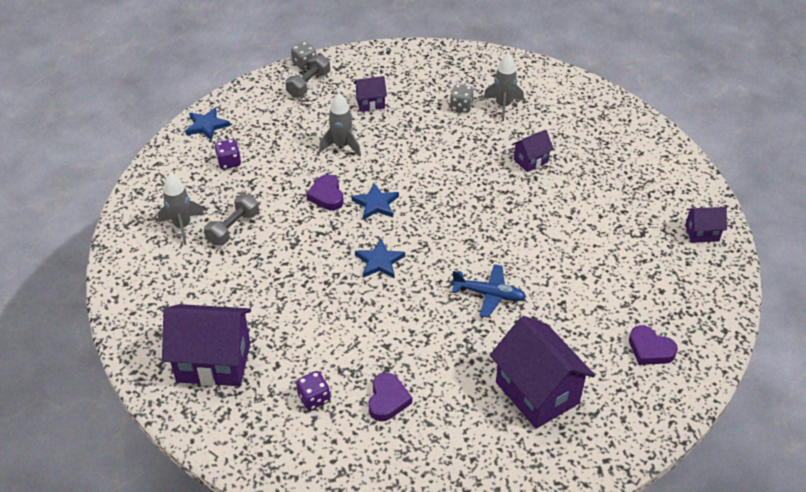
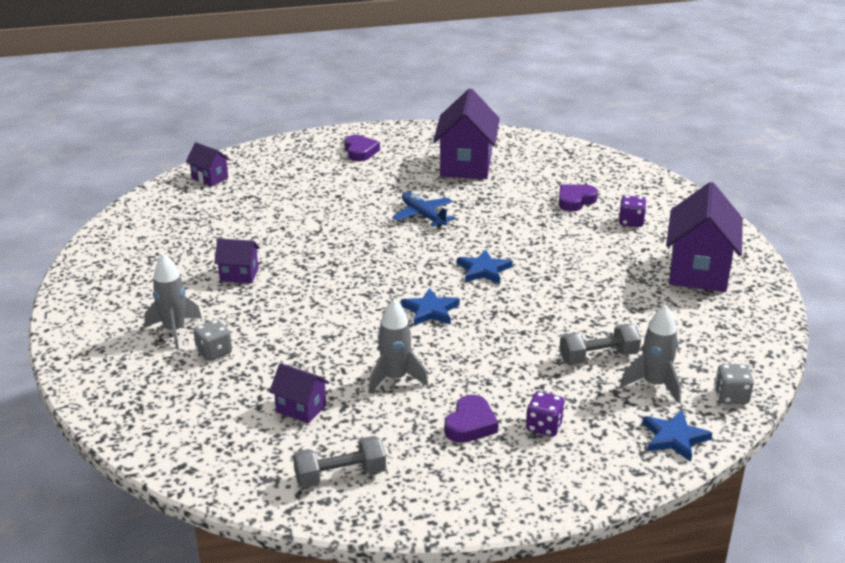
camera: 140 degrees left, 15 degrees down
(207, 126) = (532, 490): blue star -> blue star (674, 438)
(213, 362) = (698, 271): purple house -> purple house turned 60 degrees clockwise
(304, 64) = (307, 511): grey dice -> grey dice (731, 396)
(327, 196) = (470, 340): purple heart -> purple heart (470, 424)

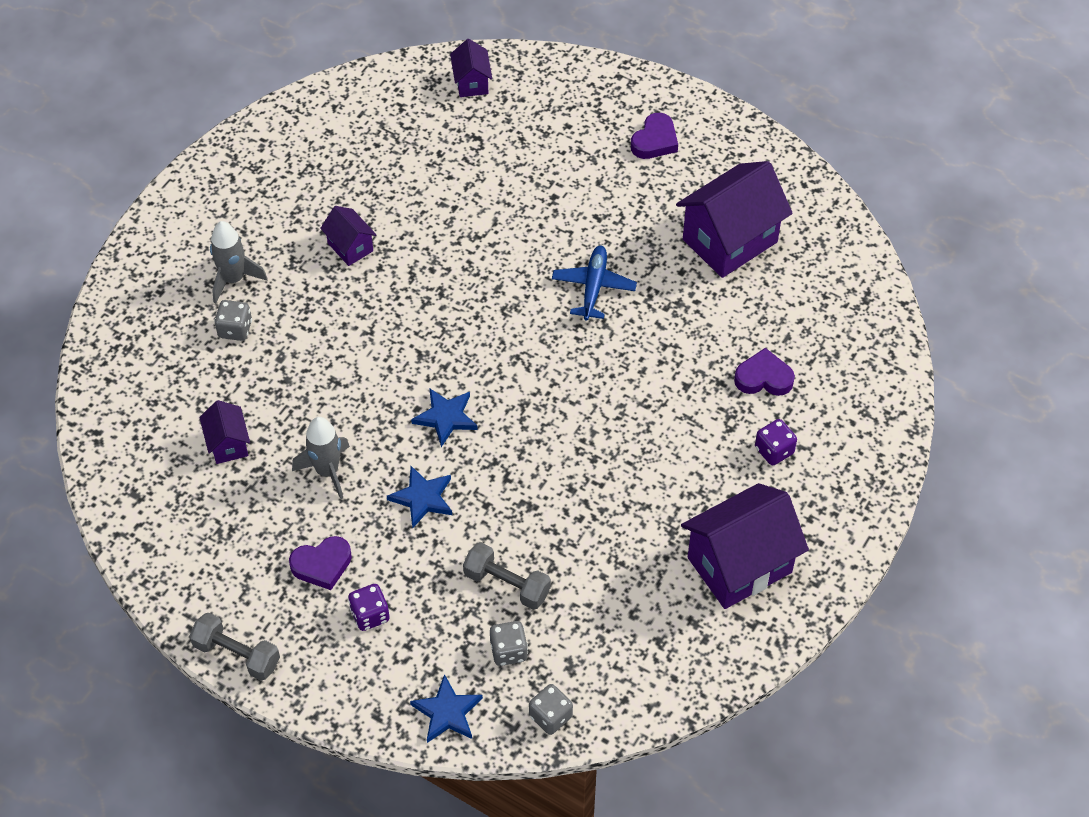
camera: 45 degrees right, 25 degrees up
(340, 475) = (181, 533): grey dumbbell -> grey dumbbell (237, 654)
(484, 270) = (552, 404): blue star -> blue star (422, 498)
(654, 385) = (508, 651): grey rocket -> grey dice

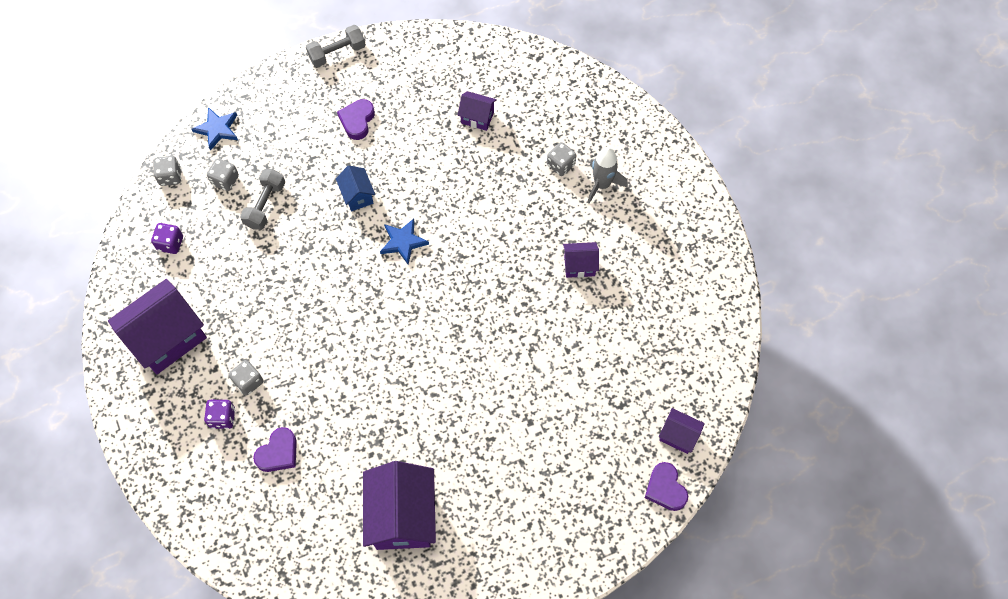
camera: 125 degrees right, 10 degrees up
(327, 471) = (417, 157): grey rocket -> none
(370, 615) = (306, 126): purple dice -> purple dice (170, 243)
(422, 498) = (357, 196): blue star -> blue house
(507, 584) = (265, 205): grey dumbbell -> grey dumbbell turned 45 degrees counterclockwise
(593, 287) = (433, 395): blue plane -> none
(655, 141) = (531, 530): purple heart -> purple heart (665, 488)
(718, 454) = (248, 381): none -> grey dice
(739, 565) = (168, 338): purple house -> purple house turned 45 degrees clockwise

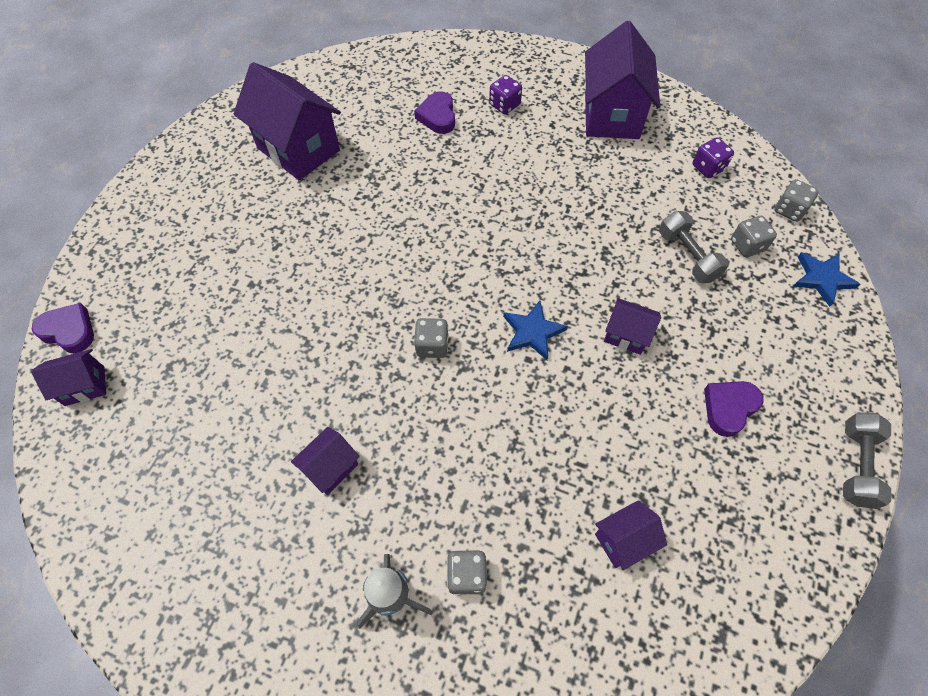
camera: 135 degrees right, 5 degrees down
(248, 381) = (517, 136): grey dice -> grey dice (432, 345)
(357, 121) = (729, 408): purple heart -> purple heart turned 105 degrees counterclockwise
(357, 196) = (626, 335): blue house -> purple house

